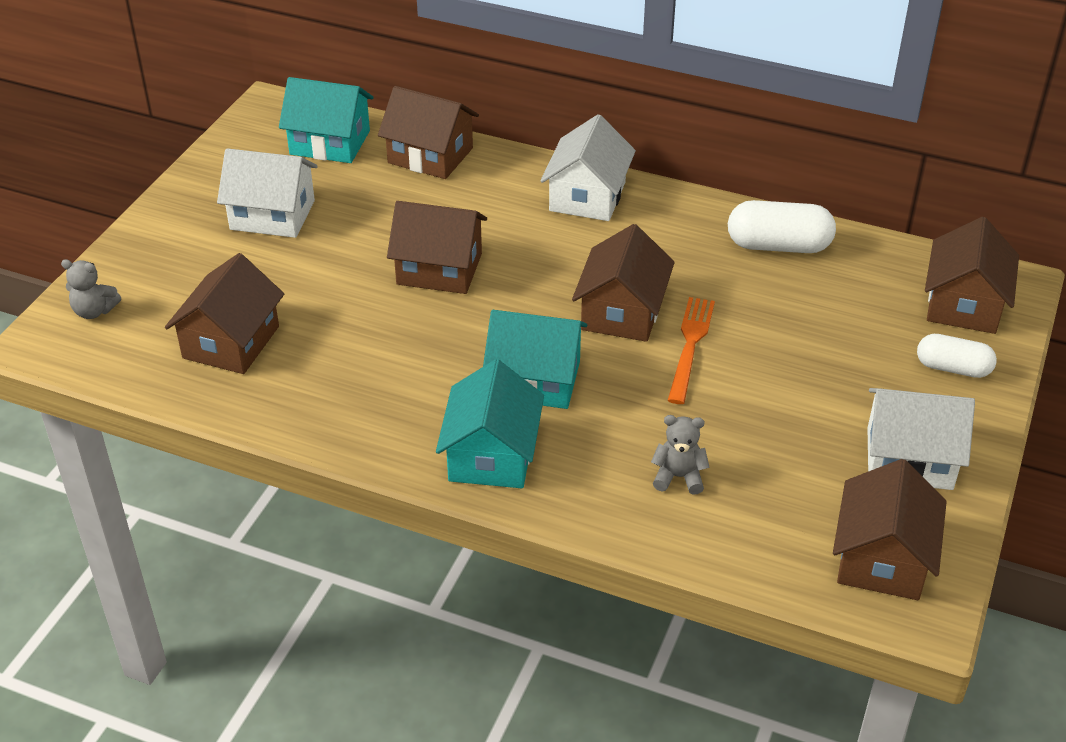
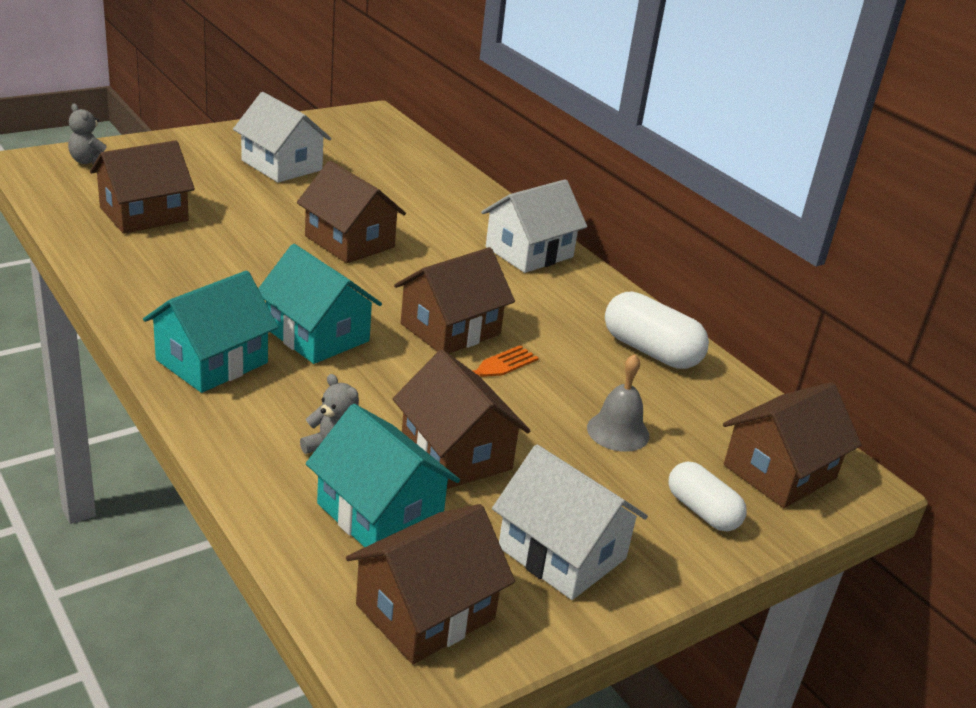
camera: 30 degrees right, 10 degrees down
(330, 142) = (382, 147): turquoise house -> turquoise house (379, 512)
(430, 155) = (443, 181): brown house -> brown house (456, 454)
(835, 335) = (618, 431): none -> grey bell

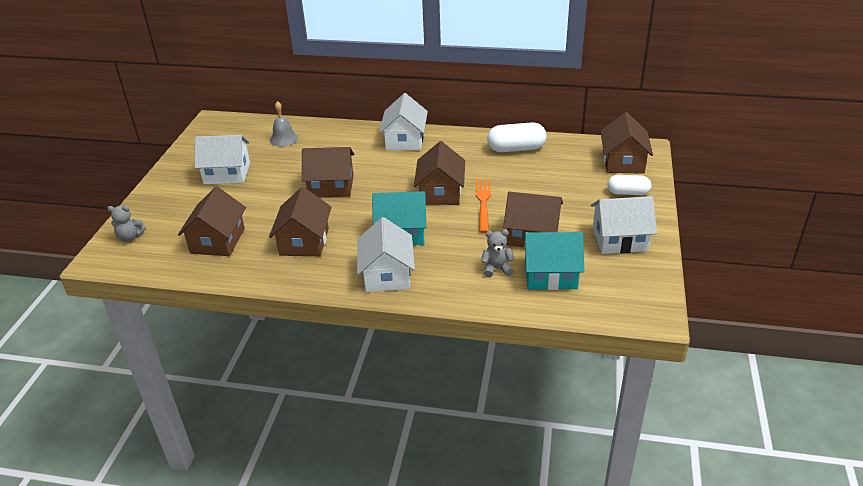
camera: 40 degrees left, 5 degrees up
(212, 361) = (387, 275): turquoise house -> white house
(425, 612) = (622, 291): brown house -> brown house (304, 242)
(618, 431) = (560, 186): grey bell -> grey bell (284, 139)

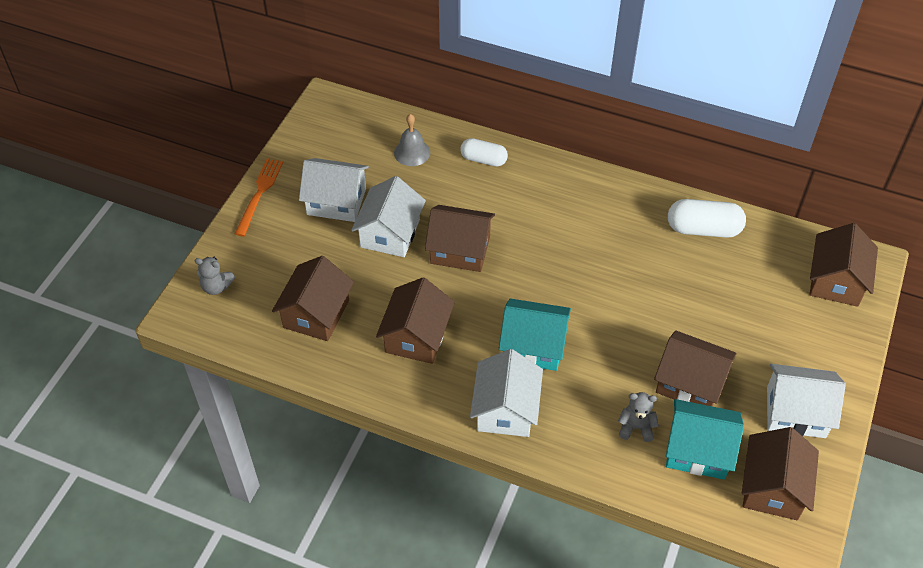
camera: 10 degrees right, 15 degrees up
(405, 140) = (564, 185): white house -> white house (390, 233)
(440, 192) = (592, 288): brown house -> brown house (773, 487)
(483, 203) = (642, 317): orange fork -> orange fork (259, 194)
(628, 193) = (827, 336): white capsule -> white capsule (483, 160)

